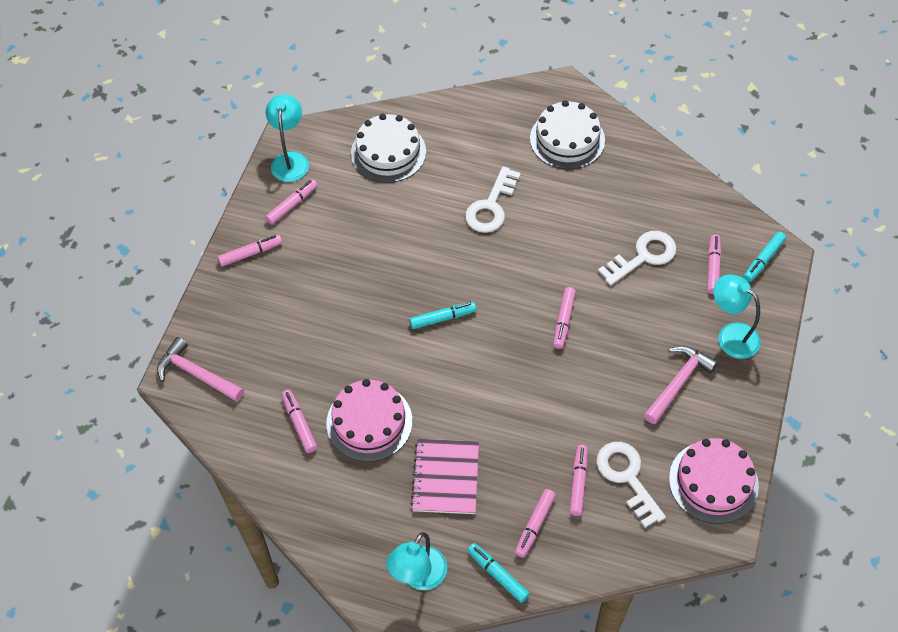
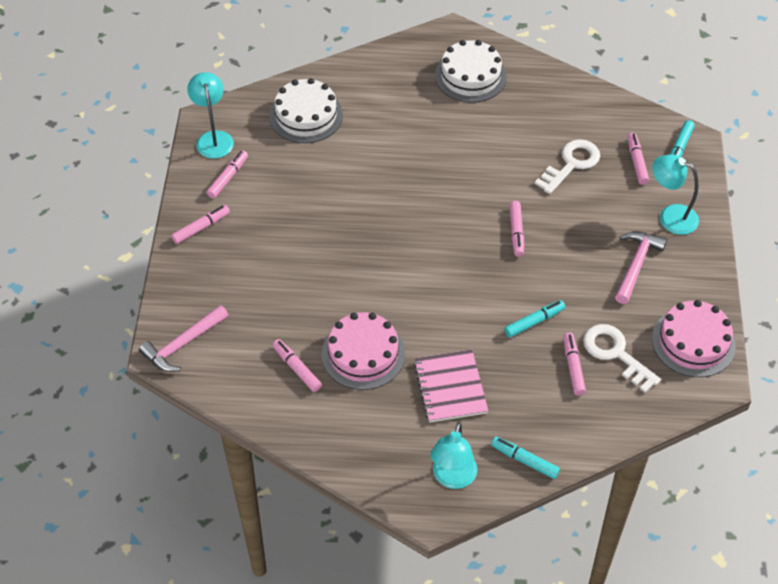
camera: 15 degrees left, 5 degrees down
(197, 374) = (183, 344): pink hammer -> pink hammer turned 60 degrees counterclockwise
(442, 318) = (403, 251): turquoise marker -> turquoise marker (534, 322)
(491, 206) = (418, 146): white key -> none
(535, 525) = (545, 411): pink marker -> none

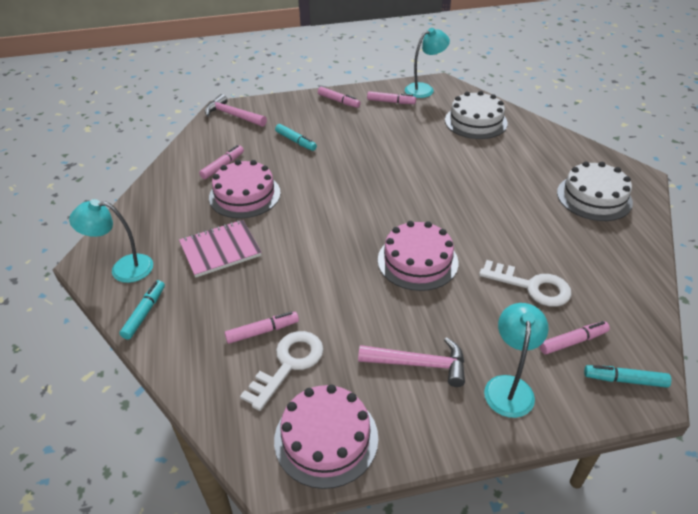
camera: 75 degrees right, 10 degrees down
(516, 232) = (417, 261): pink marker -> pink cake
(534, 322) = (310, 292): turquoise marker -> turquoise marker (296, 141)

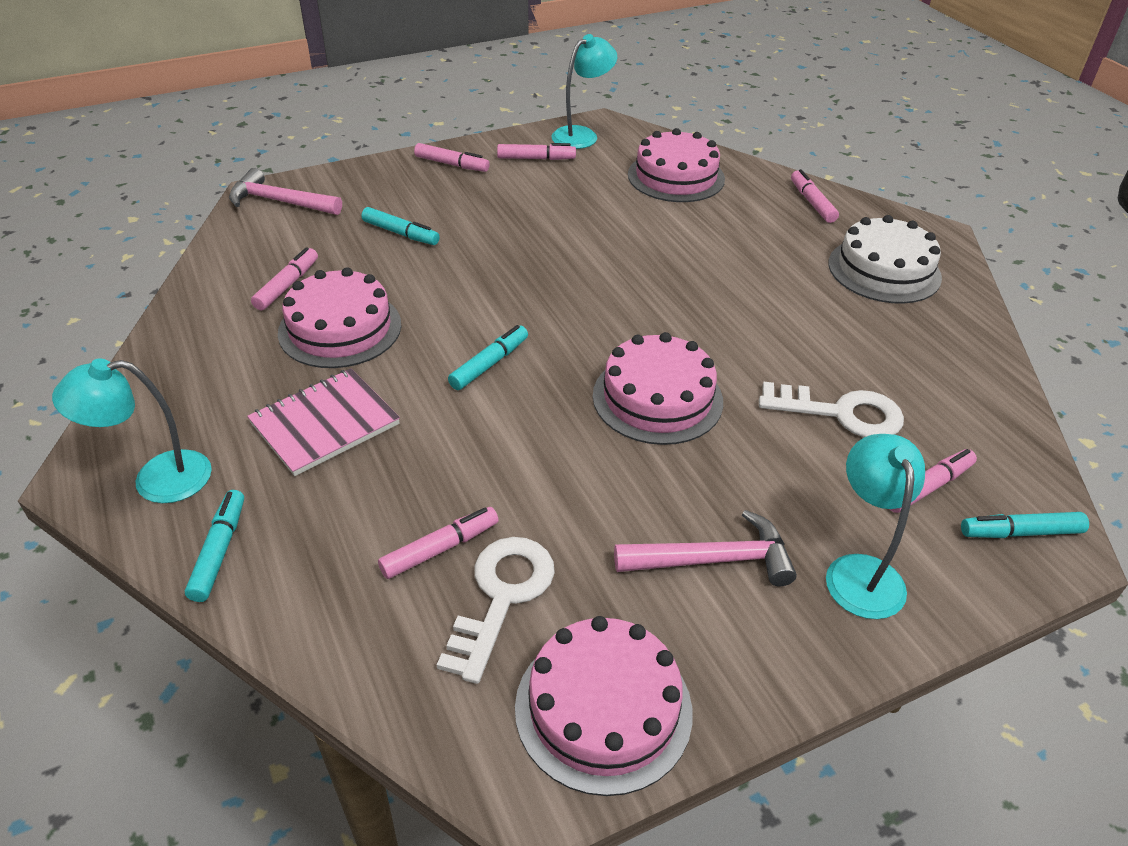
camera: 15 degrees left, 0 degrees up
(323, 227) = (489, 364): none -> turquoise marker
(476, 121) = (676, 177): white cake -> pink cake
(560, 147) = (812, 203): none -> pink marker

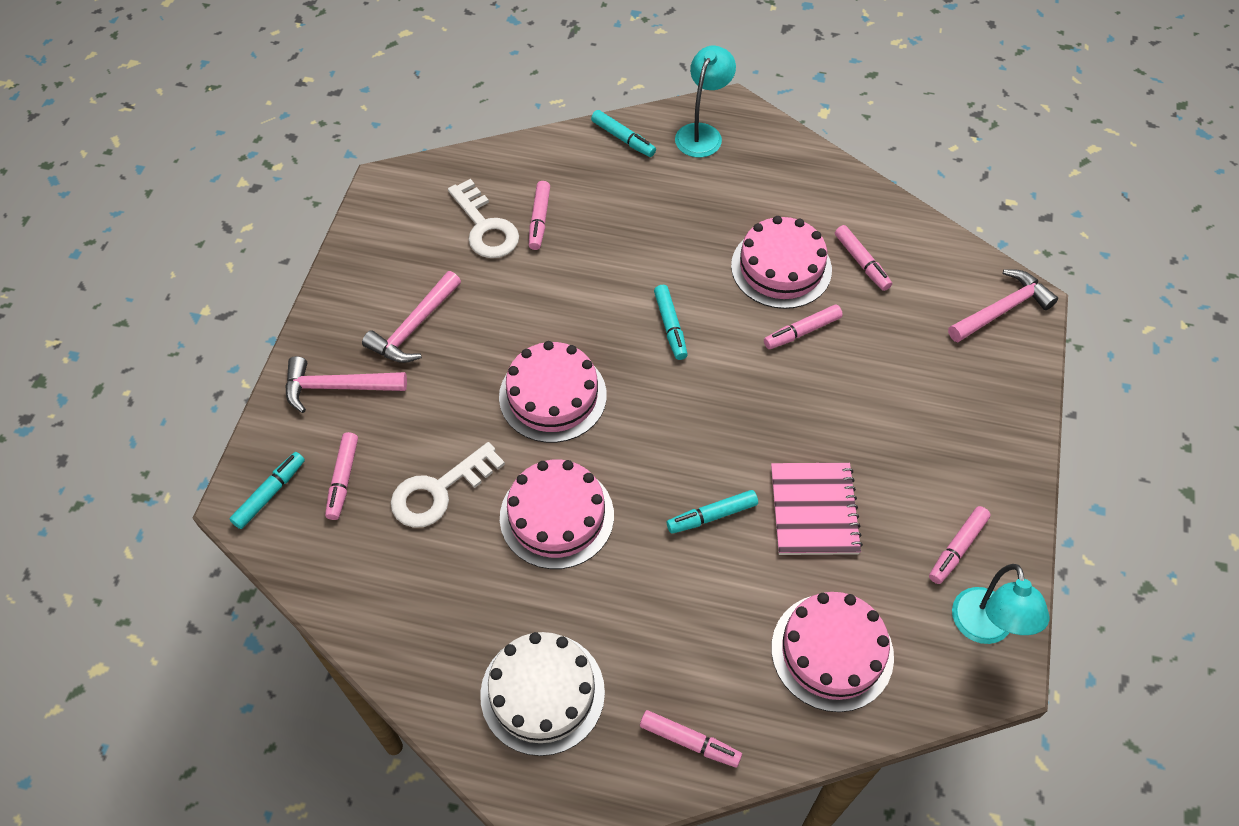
camera: 130 degrees right, 15 degrees up
(325, 424) = (685, 218): pink notebook -> pink notebook (814, 510)
(400, 233) = (888, 364): turquoise marker -> turquoise marker (712, 516)
(452, 164) = (992, 468): pink marker -> pink marker (802, 331)
(603, 708) = (390, 227): pink cake -> pink cake (557, 516)
(860, 571) = (337, 387): turquoise lamp -> pink hammer

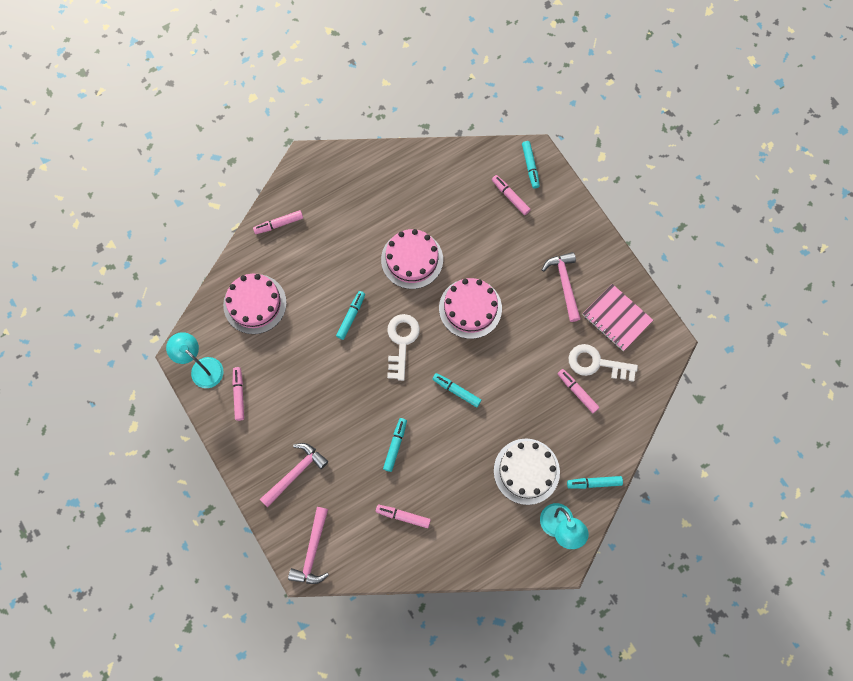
camera: 135 degrees right, 15 degrees up
(337, 387) = (560, 229): pink hammer -> pink hammer (295, 473)
(439, 491) = (468, 227): white key -> white key (401, 342)
(542, 693) = (347, 193): white cake -> white cake (526, 471)
(781, 267) = (438, 475): pink cake -> none
(802, 331) = (395, 445): pink marker -> turquoise marker
(814, 510) = (312, 357): pink notebook -> pink notebook (616, 318)

